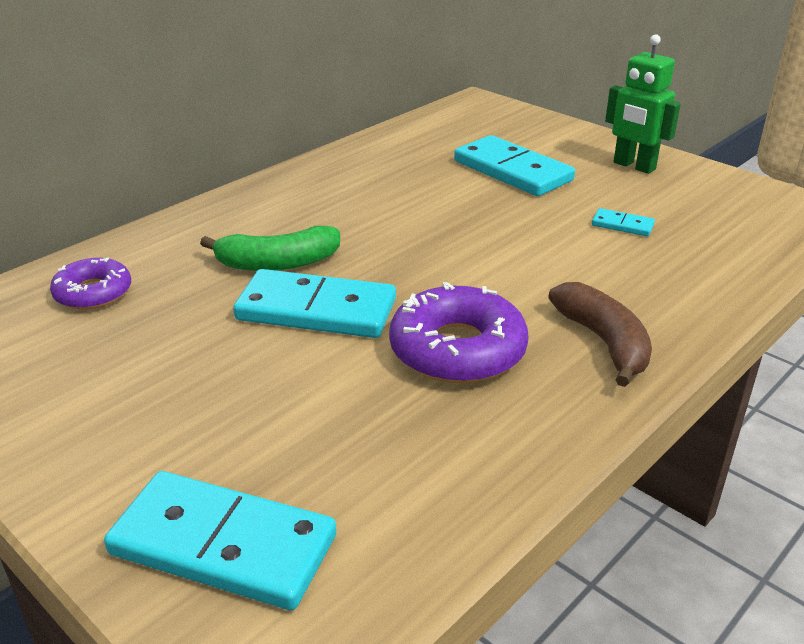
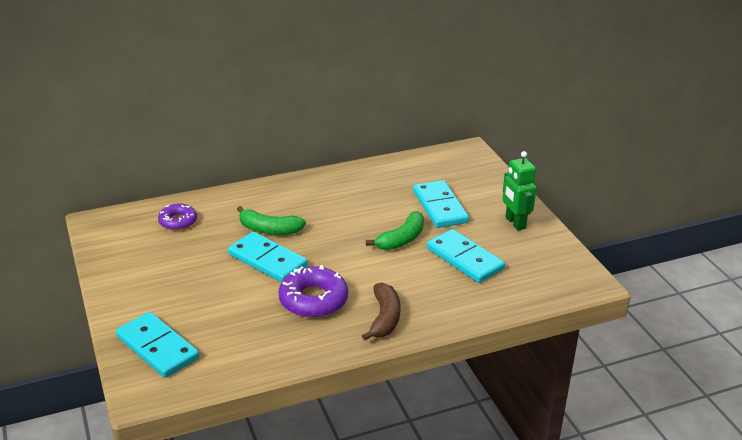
camera: 25 degrees right, 0 degrees up
(504, 223) = (401, 239): none -> green banana
(622, 225) = (464, 259): turquoise domino -> turquoise domino, size x2.21

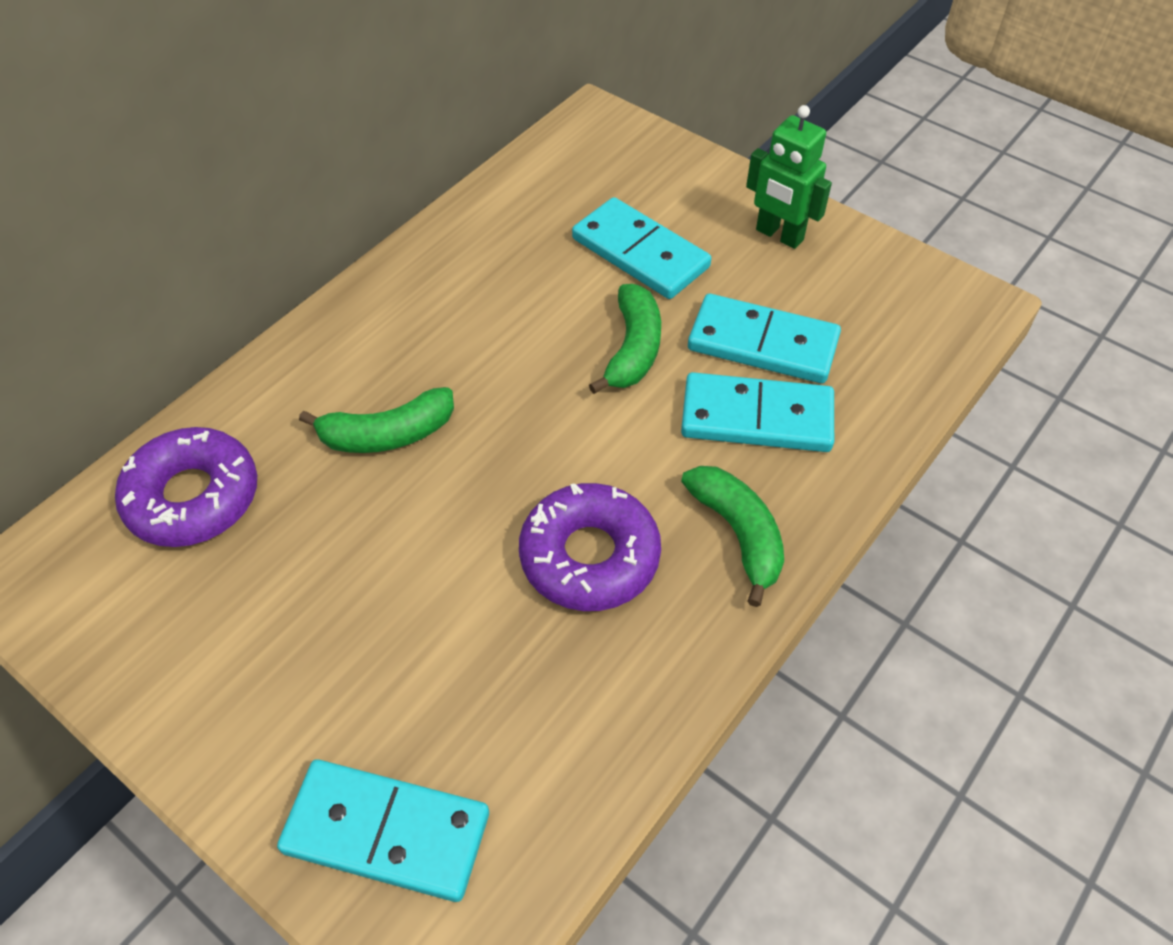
camera: 30 degrees left, 20 degrees up
(178, 221) = (193, 497): purple donut -> purple donut, size x1.62
(267, 260) = (438, 507): turquoise domino -> turquoise domino (756, 418)
(384, 318) = (738, 534): brown banana -> green banana

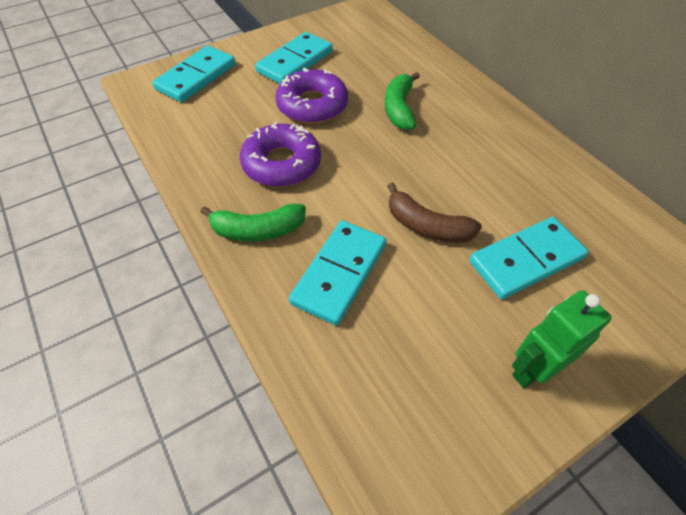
camera: 110 degrees right, 0 degrees up
(193, 497) = (388, 48): purple donut -> purple donut (312, 105)
(633, 349) = (426, 226): green banana -> brown banana
(762, 344) = (406, 304): turquoise domino -> turquoise domino (295, 62)

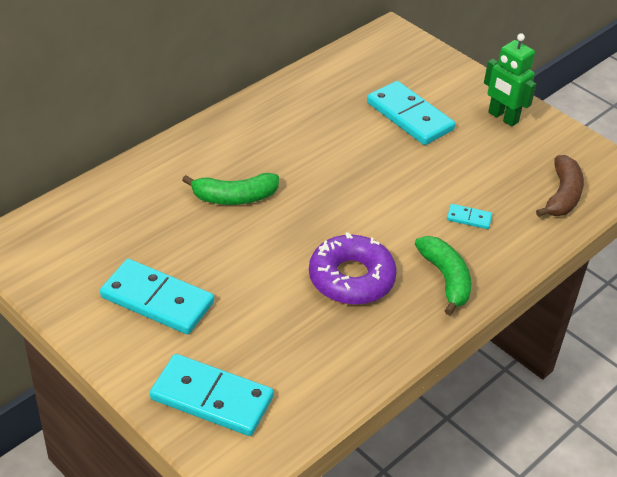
camera: 105 degrees left, 10 degrees down
(312, 105) = (246, 269): purple donut -> none
(339, 273) = (469, 218): turquoise domino -> turquoise domino, size x0.45
(426, 226) = (396, 170): brown banana -> brown banana (562, 196)

